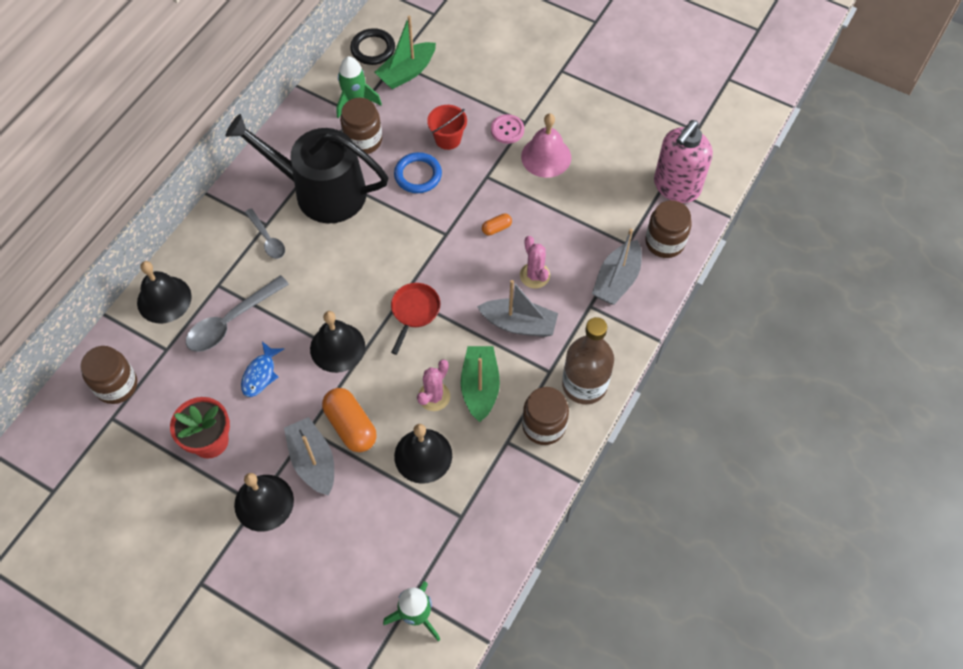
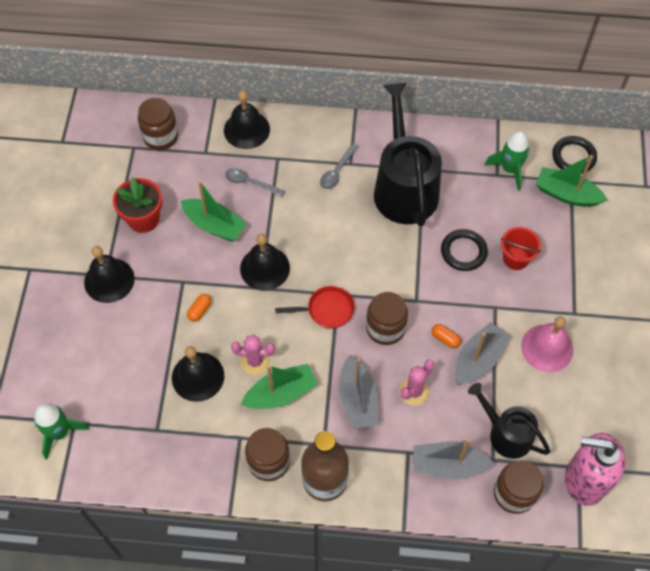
camera: 65 degrees right, 0 degrees up
(231, 321) = (250, 183): grey spoon -> grey spoon, size x0.61
(260, 374) = (214, 225): blue fish -> green boat
(313, 461) = (157, 298): grey boat -> grey boat (478, 360)
(350, 426) = (200, 310): orange capsule -> orange capsule, size x0.49
(363, 140) = (473, 194): brown jar -> brown jar (385, 328)
(418, 175) = (463, 252): blue ring -> black ring
(507, 130) = (556, 302): pink button -> none
(609, 223) = (506, 434): none -> black watering can

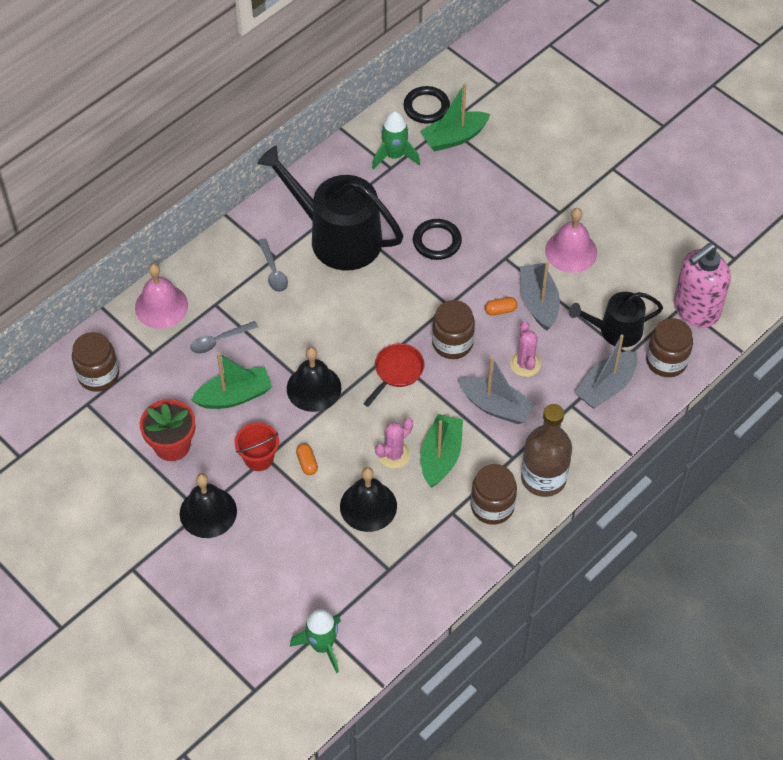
camera: 50 degrees left, 5 degrees down
(246, 129) = (161, 306): black bell -> pink bell
(515, 258) = (477, 212): red bucket -> red bucket (259, 458)

